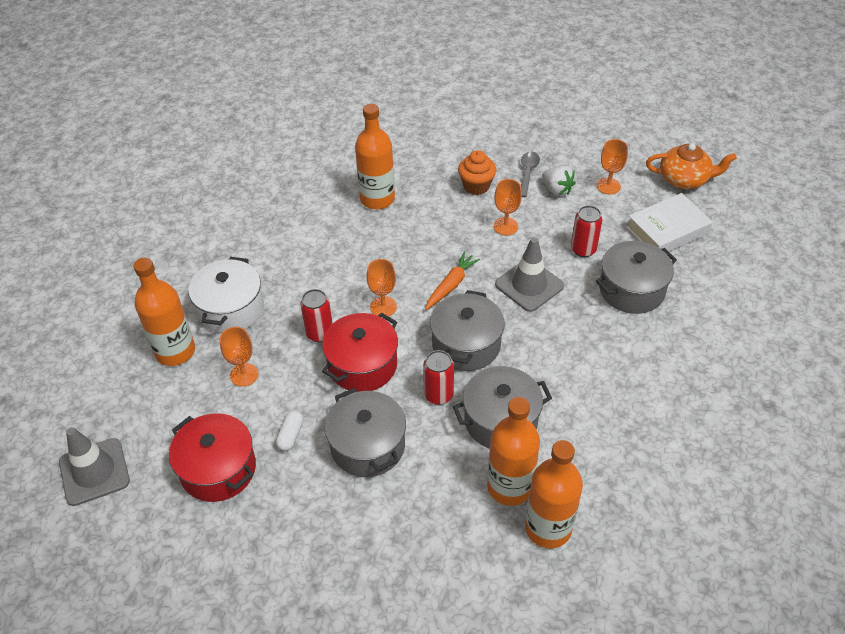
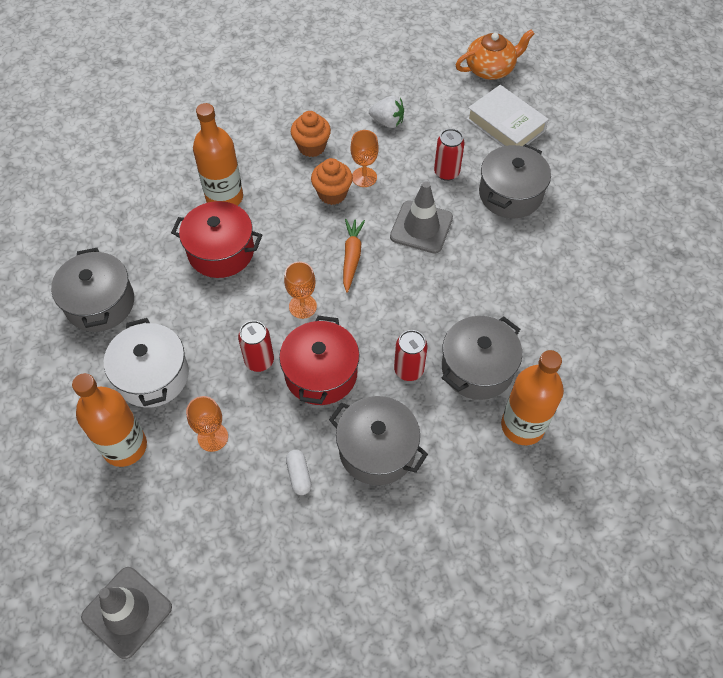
camera: 30 degrees left, 10 degrees up
(218, 469) = (252, 544): red pot -> red pot (221, 251)
(466, 344) = (402, 310): grey pot -> grey pot (100, 303)
(469, 229) = (332, 194): none -> orange cupcake
(527, 173) = (350, 115): grey spoon -> none
(548, 528) = (576, 447): orange bottle -> none
(608, 186) = (430, 100): orange goblet -> none
(667, 231) = (506, 125): white book -> white book turned 75 degrees counterclockwise

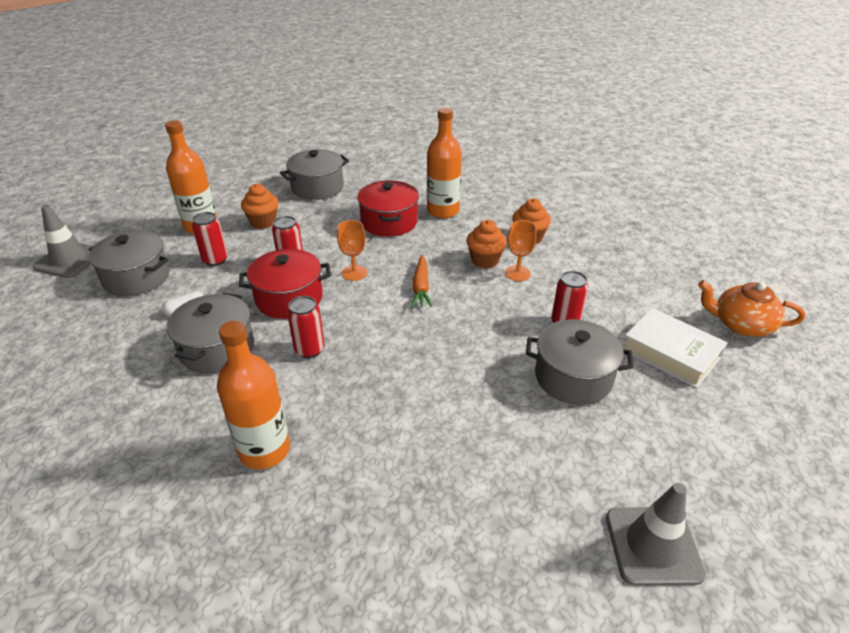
camera: 70 degrees right, 20 degrees down
(152, 376) = (263, 222): white pot -> orange cupcake
(213, 437) = (215, 260): orange goblet -> red can
(351, 257) = (421, 287): orange carrot -> orange carrot turned 105 degrees clockwise
(387, 122) = (596, 272): white strawberry -> none
(421, 227) = (482, 321): grey traffic cone -> grey traffic cone (653, 545)
(477, 368) = (327, 398): grey pot -> grey pot (137, 278)
(490, 69) = (741, 324): orange teapot -> orange teapot turned 150 degrees clockwise
(506, 125) = (670, 353): white book -> white book turned 75 degrees counterclockwise

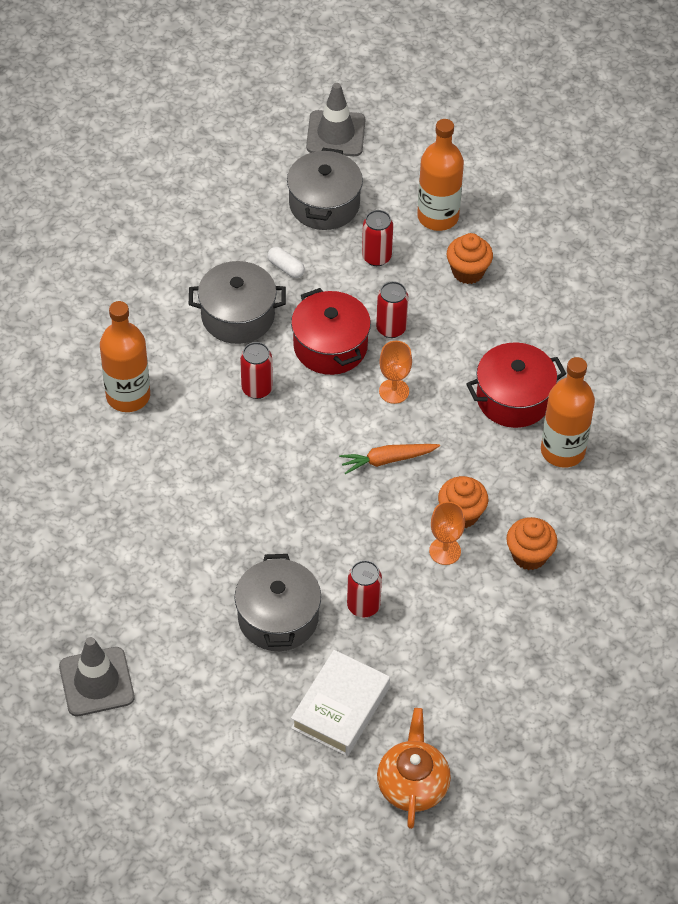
camera: 75 degrees right, 15 degrees up
(317, 187) = (572, 299): grey pot -> none

